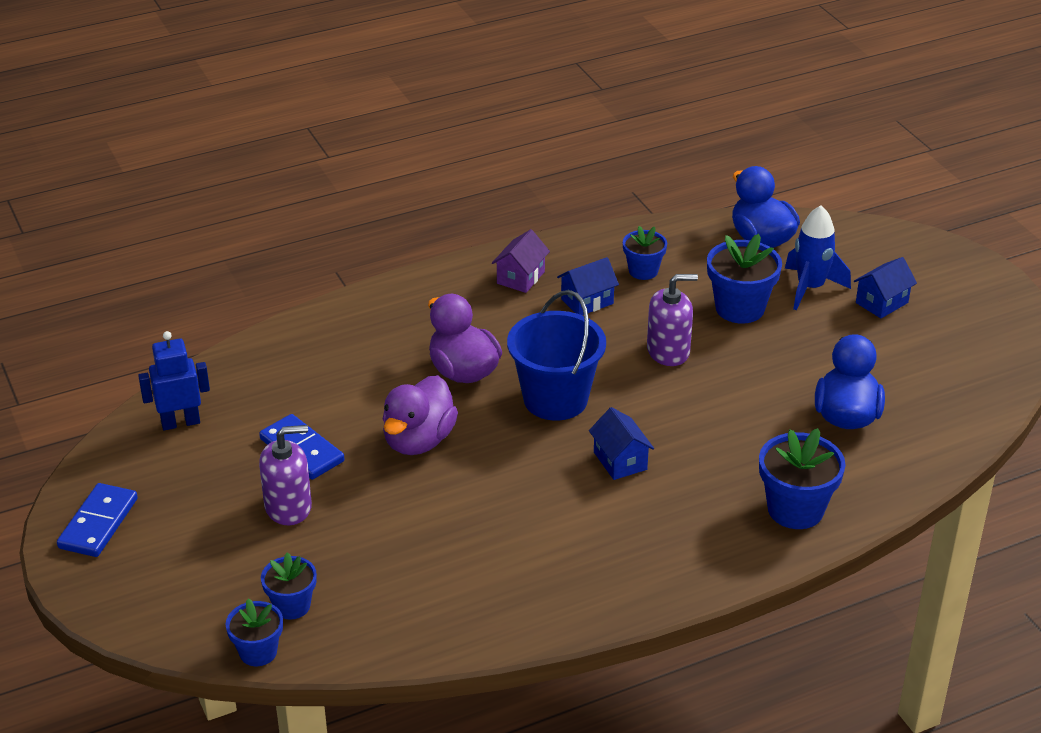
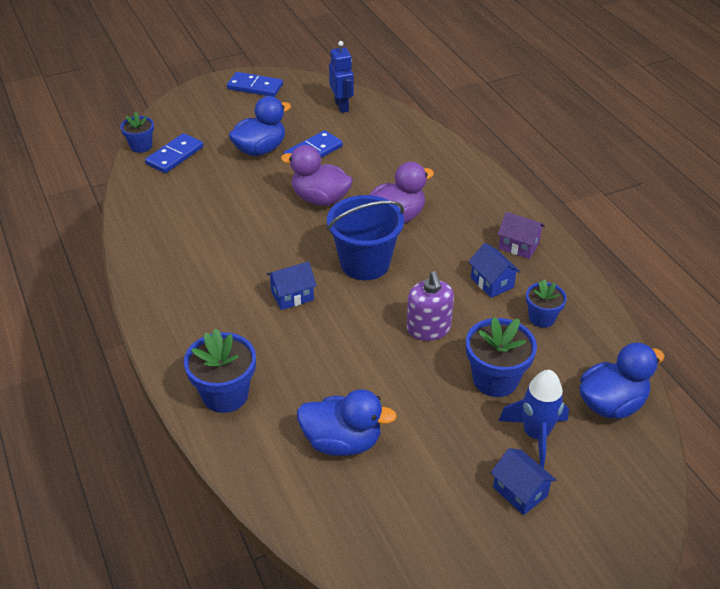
camera: 90 degrees right, 5 degrees up
(288, 507) = (260, 149): purple soap dispenser -> blue duck
(292, 606) = (175, 155): blue flower pot -> blue domino

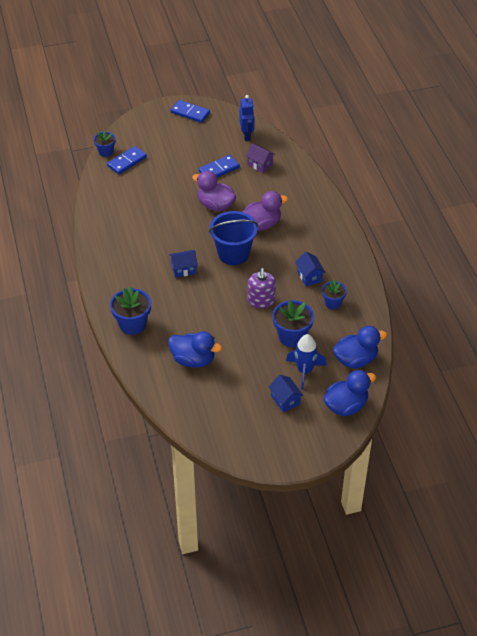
camera: 10 degrees right, 5 degrees up
(260, 149) = (184, 164): blue duck -> blue duck (346, 406)
(518, 246) = (334, 254): purple house -> purple house (260, 164)

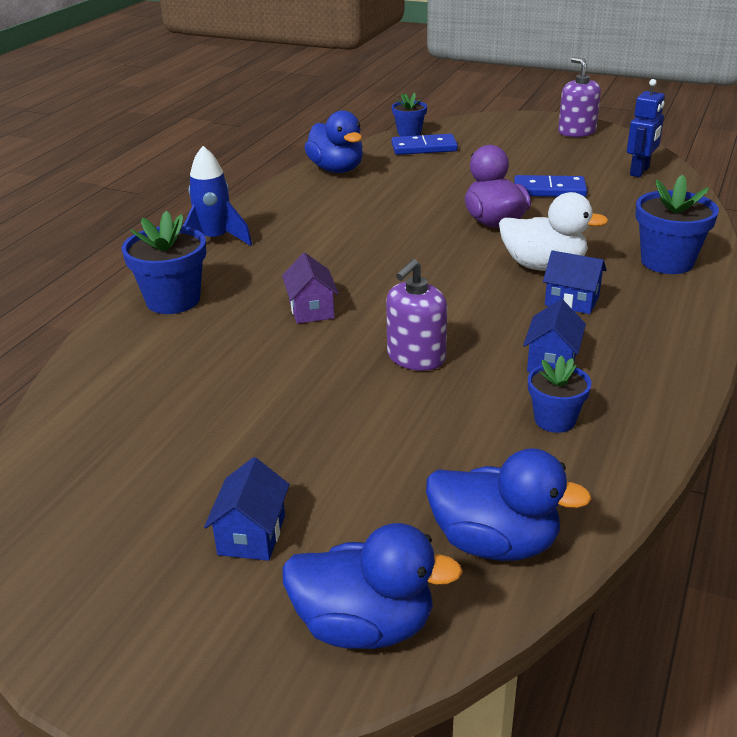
camera: 40 degrees right, 15 degrees down
(183, 269) = (343, 270): blue house -> blue house (572, 301)
(190, 113) = (576, 132): blue domino -> purple soap dispenser
(193, 360) = (188, 384): blue duck -> blue duck (336, 169)
(233, 253) = (448, 282): blue bucket -> none
(260, 164) = (625, 204): purple house -> purple house (311, 309)
(262, 224) = (543, 266): purple duck -> white duck
(292, 336) = (405, 434): blue flower pot -> blue flower pot (667, 262)
(304, 371) = (357, 504): blue rocket -> blue rocket (215, 240)

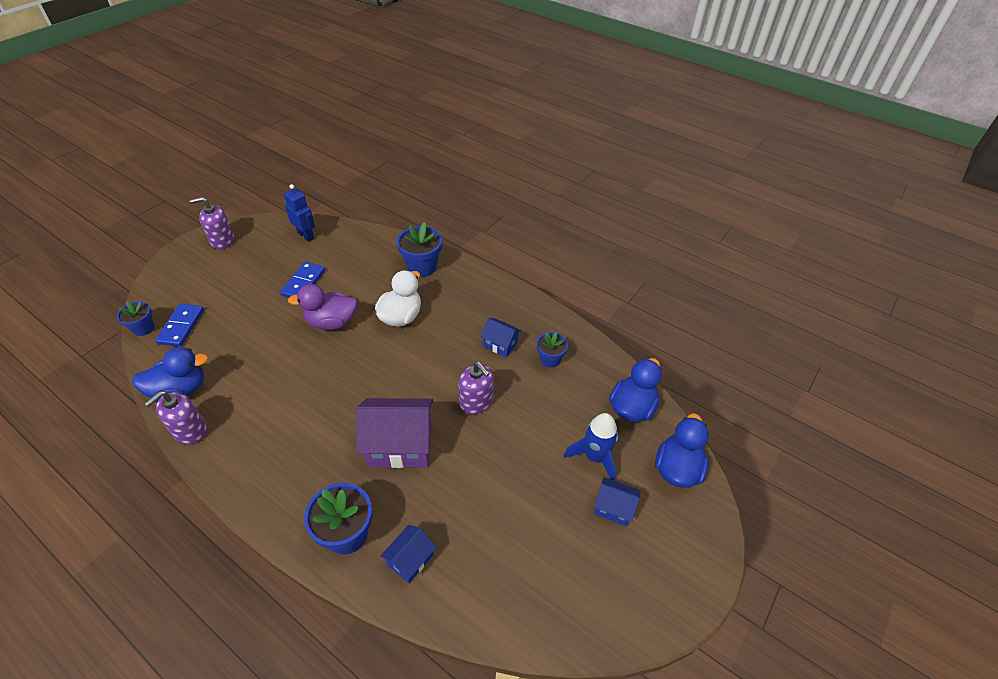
camera: 80 degrees left, 15 degrees up
(215, 240) = (259, 495): blue rocket -> blue rocket (594, 457)
(286, 187) = (190, 431): none -> purple soap dispenser
(311, 309) = (400, 445): purple house -> purple house, size x1.89
(572, 301) = (445, 317): blue house -> blue house (410, 560)

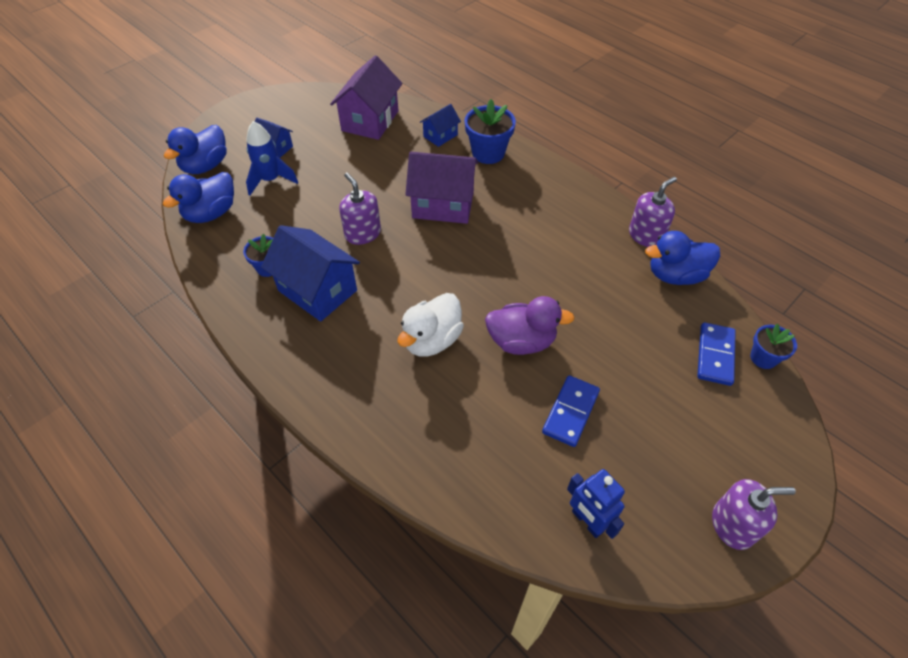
camera: 170 degrees left, 5 degrees up
(422, 267) = (393, 424): blue flower pot -> none
(500, 344) = (317, 290): blue house -> blue house, size x1.89
(511, 579) = (370, 121): none -> purple house

